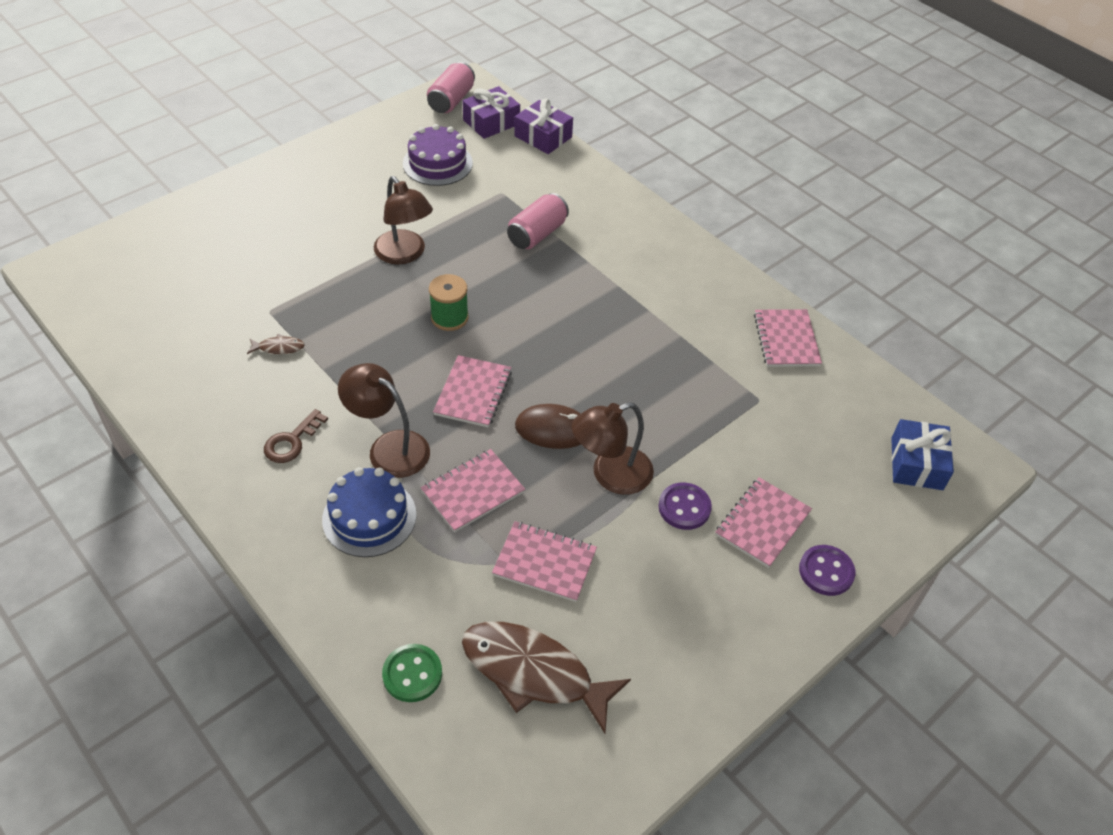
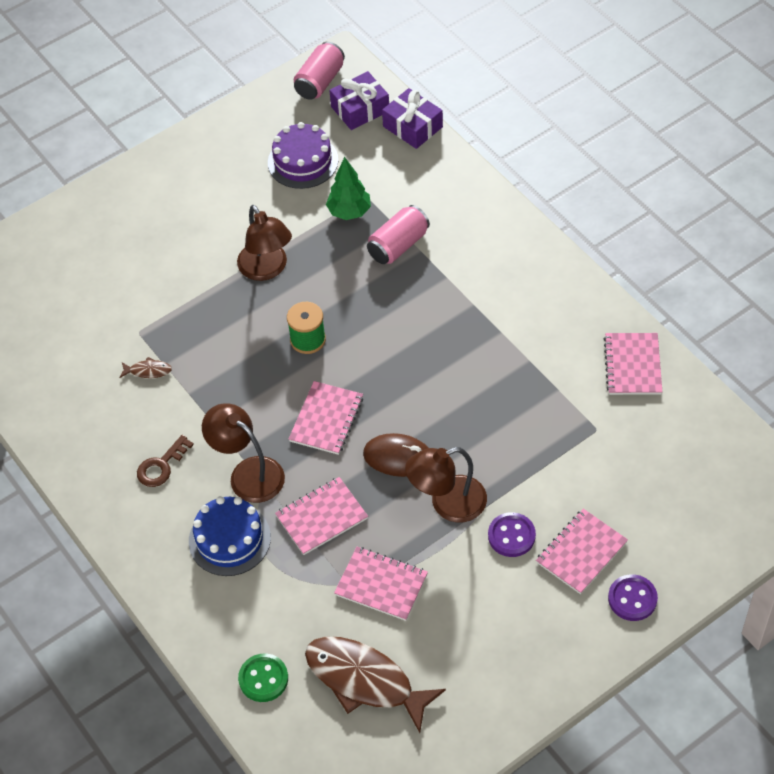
camera: 10 degrees right, 5 degrees up
(486, 205) = (349, 212): none -> green tree
(916, 463) = (737, 496): blue gift -> none

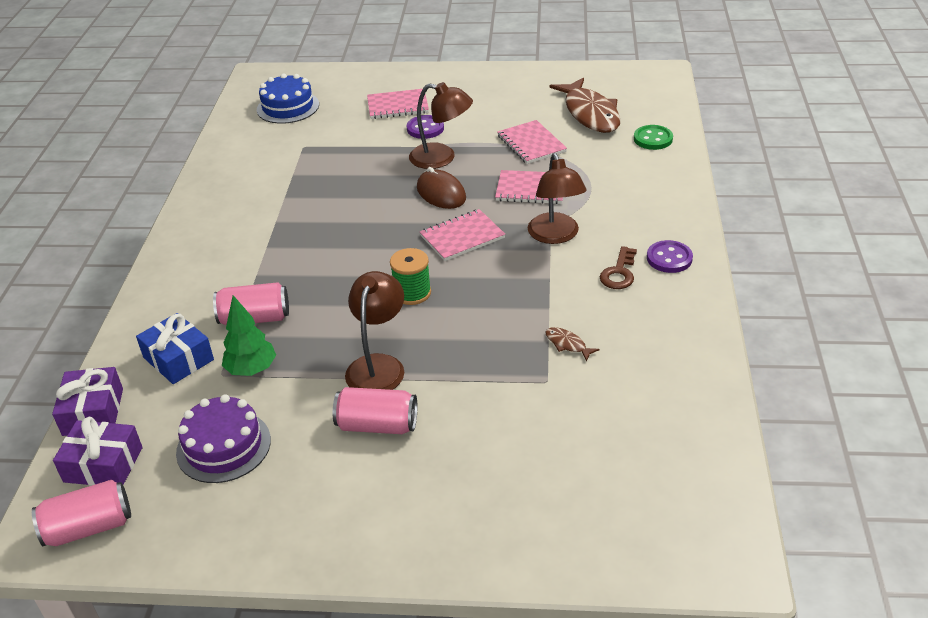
camera: 140 degrees left, 15 degrees down
(161, 466) = (619, 273): brown key -> brown key turned 120 degrees clockwise
(222, 232) = (377, 425): none -> pink can
(229, 539) = (608, 208): blue cake -> blue cake (288, 107)
(409, 187) = (178, 358): none -> blue gift
(632, 365) = (231, 163): pink notebook -> none
(632, 599) = (400, 80): purple button -> purple button (669, 258)

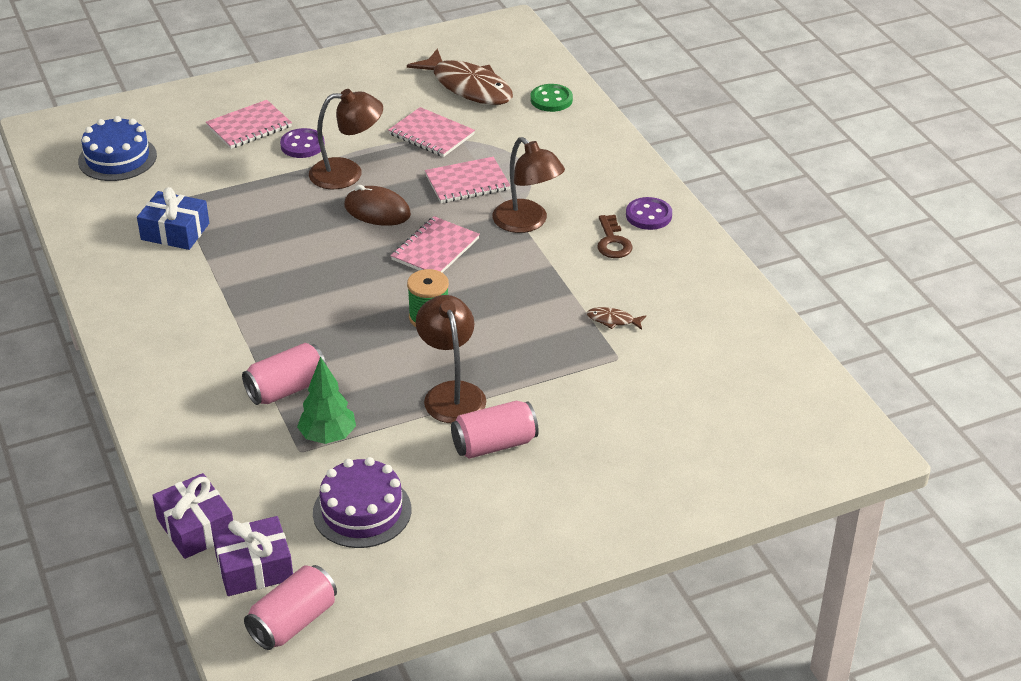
camera: 30 degrees left, 0 degrees up
(178, 358) = (240, 451): blue gift -> blue gift (175, 231)

